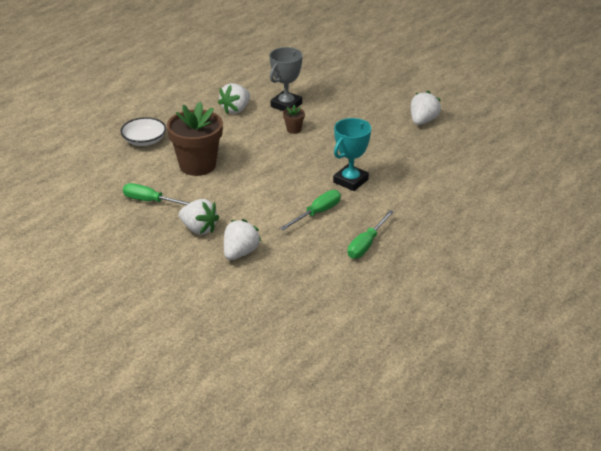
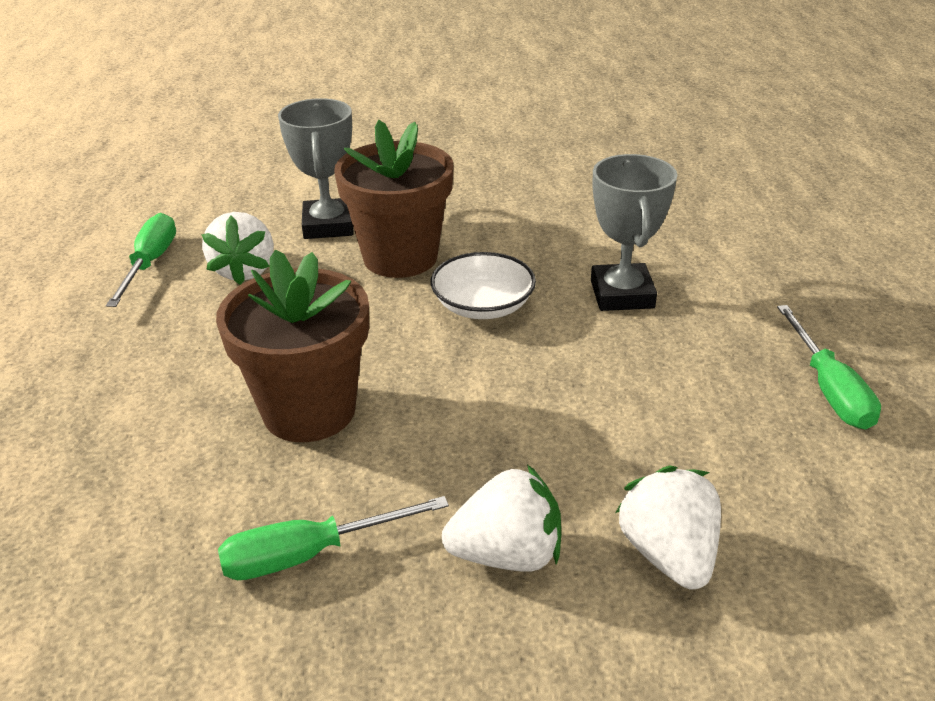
camera: 40 degrees left, 0 degrees up
(144, 140) = (118, 419): white bowl -> white bowl (483, 306)
(294, 130) = (400, 257): brown flower pot -> brown flower pot, size x2.38
(317, 213) = (664, 379): green screwdriver -> green screwdriver (150, 263)
(350, 181) = (622, 294): turquoise trophy -> grey trophy
(423, 121) = (571, 161): white strawberry -> none

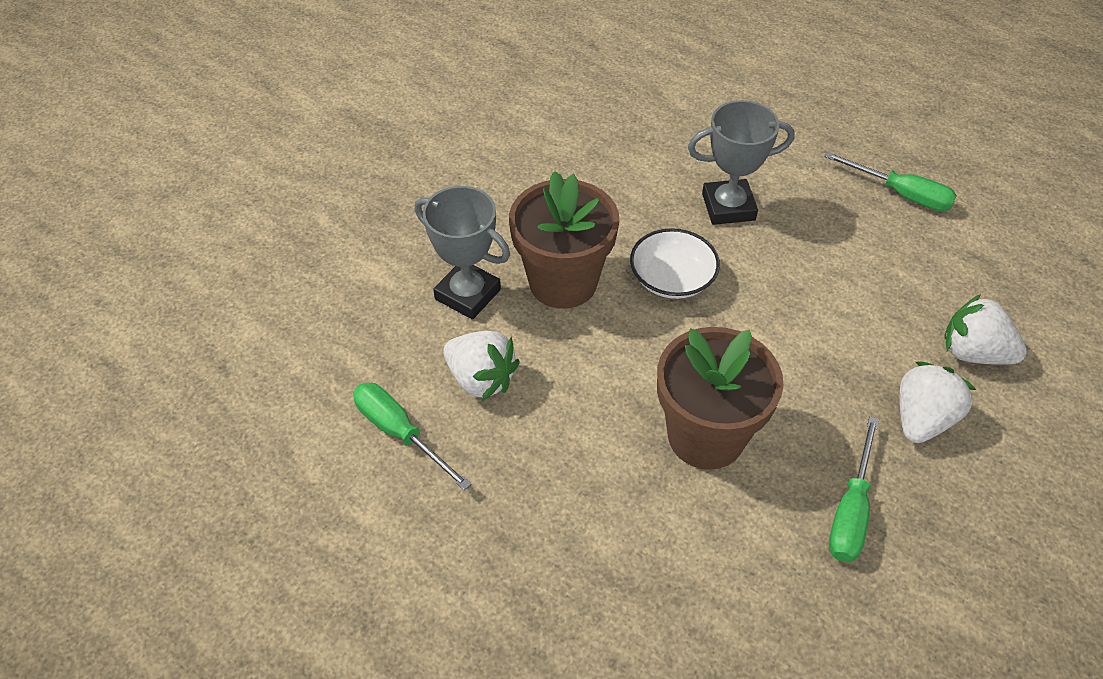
camera: 50 degrees left, 15 degrees up
(622, 294) = (728, 207): grey trophy -> grey trophy turned 45 degrees counterclockwise

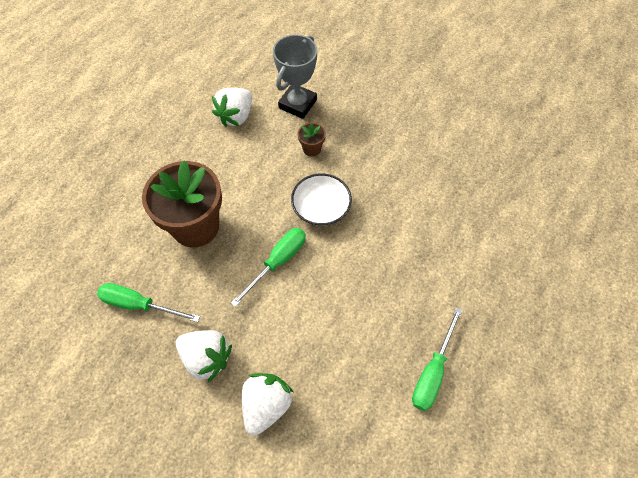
camera: 85 degrees right, 10 degrees up
(400, 433) = (201, 87): green screwdriver -> green screwdriver (278, 262)
(563, 282) = (312, 149): brown flower pot -> brown flower pot, size x0.42
(728, 207) = (394, 242): grey trophy -> none

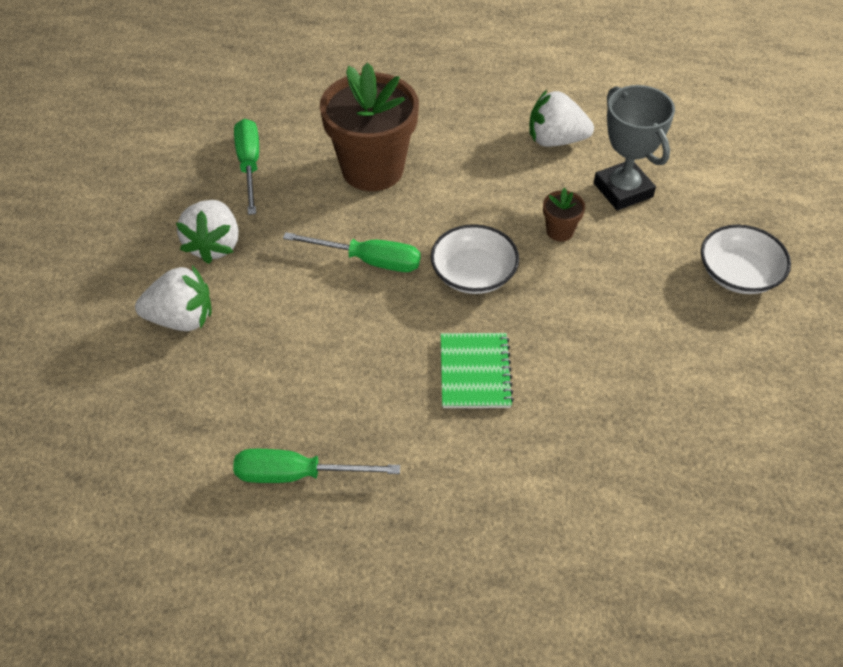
camera: 65 degrees right, 10 degrees down
(297, 104) = (623, 190): grey trophy -> grey trophy turned 60 degrees clockwise
(387, 85) = (739, 274): none -> white bowl
(397, 240) = (474, 372): none -> green notebook

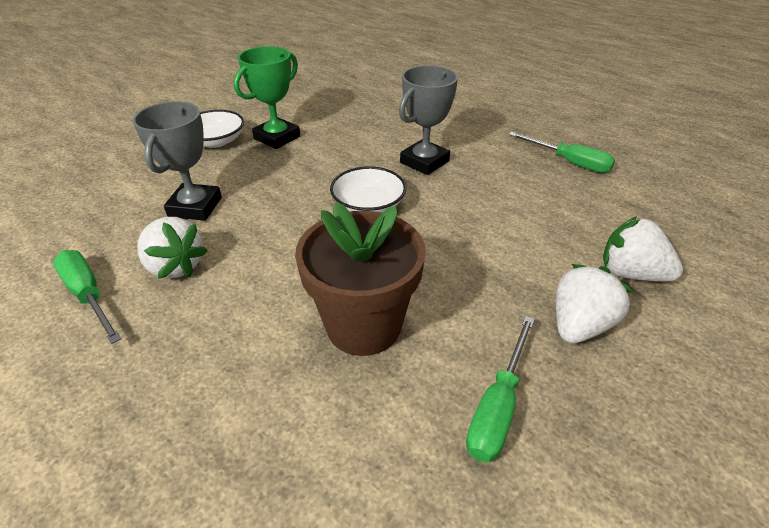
camera: 145 degrees left, 10 degrees down
(369, 261) = (438, 247): green screwdriver -> green screwdriver (88, 295)
(474, 372) = (424, 162): green notebook -> grey trophy
(560, 231) = (277, 203): brown flower pot -> none
(684, 318) = (277, 138): none -> green trophy

